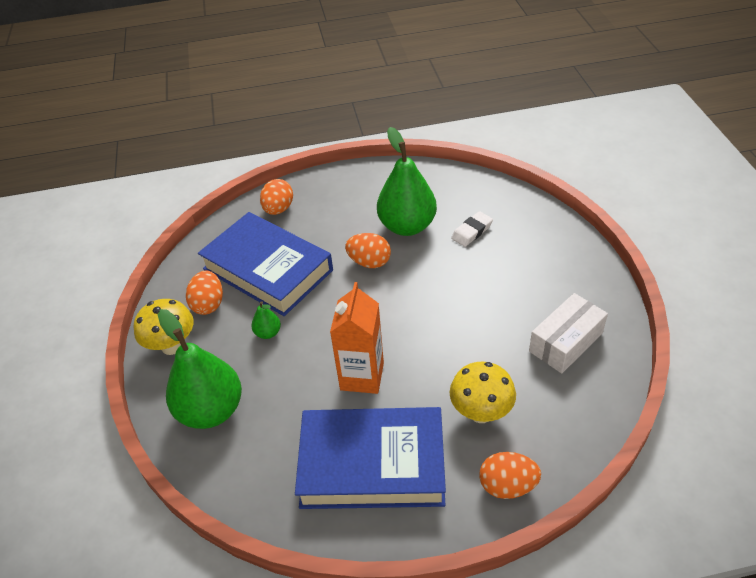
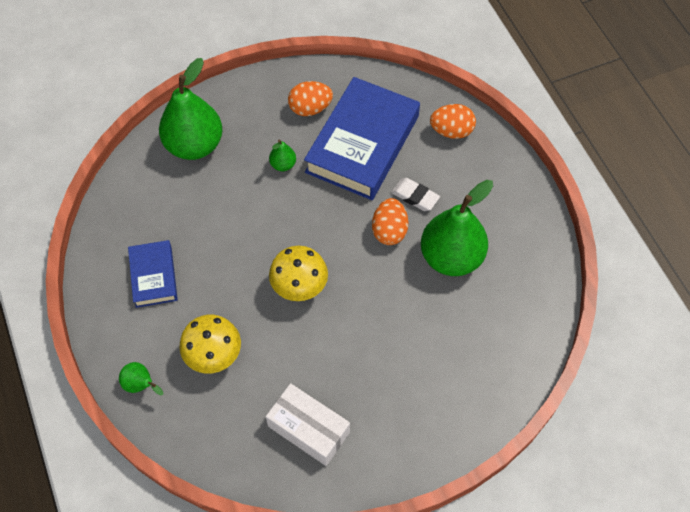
camera: 75 degrees right, 15 degrees up
(172, 346) = (258, 96): yellow mushroom -> yellow mushroom (299, 288)
(362, 376) = (243, 251): orange carton -> none
(372, 464) = (154, 276): blue book -> blue book, size x0.52
(472, 232) = (456, 323): white eraser -> white eraser (415, 196)
(507, 485) = (141, 385): orange egg -> green pear

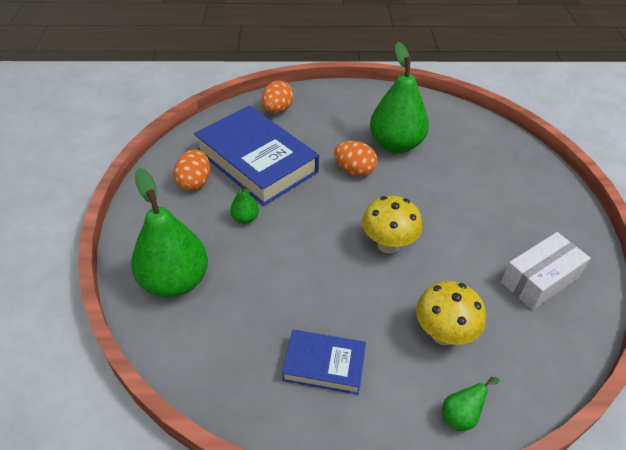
camera: 70 degrees left, 15 degrees down
(415, 196) = (328, 147): white eraser -> none

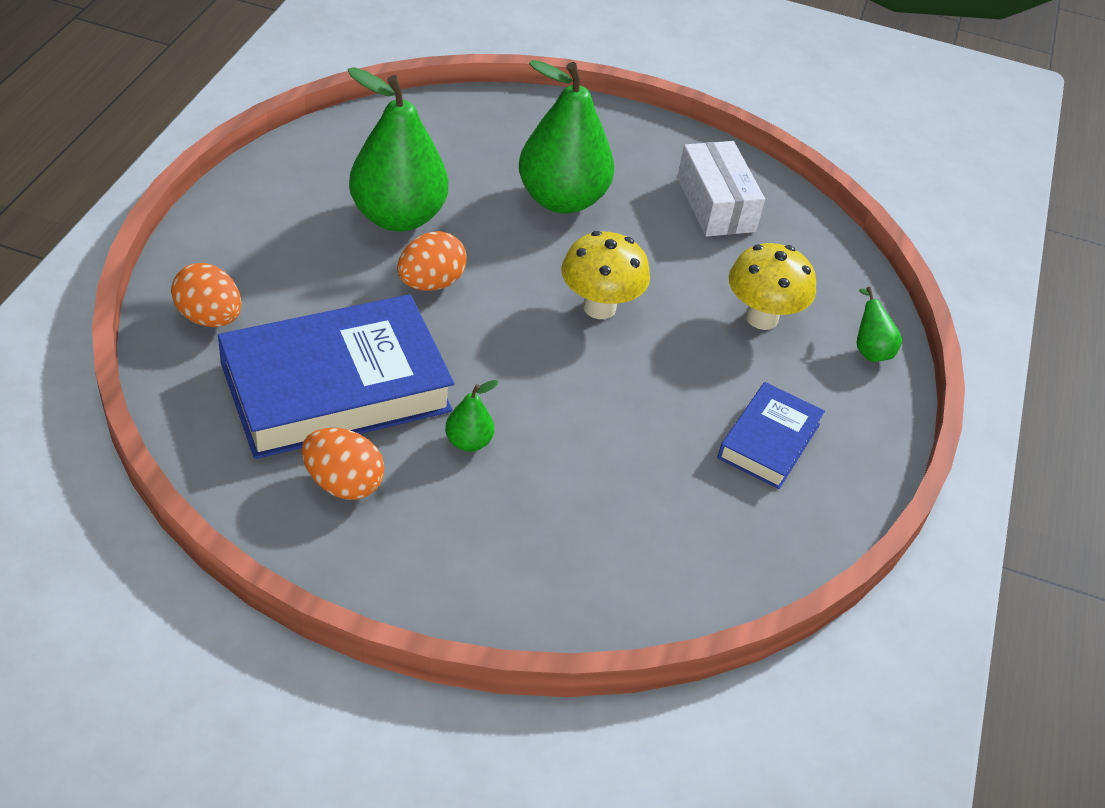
camera: 75 degrees left, 0 degrees up
(175, 281) = (563, 562): green pear -> green pear (561, 199)

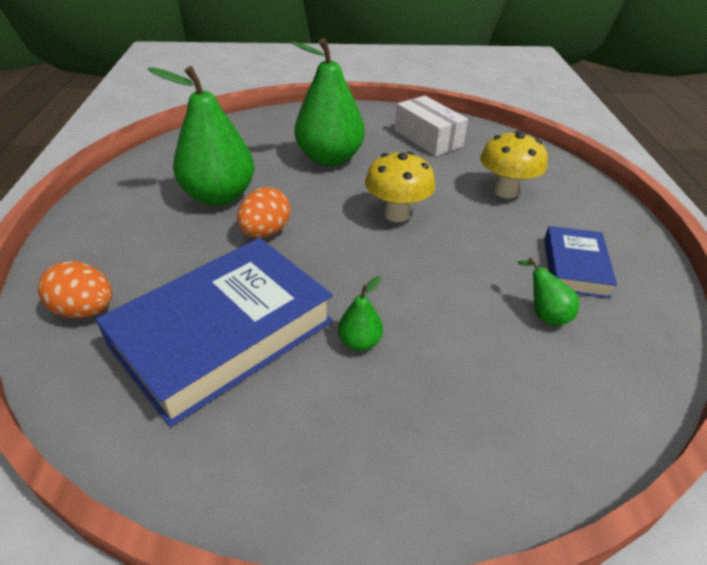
camera: 15 degrees left, 5 degrees down
(343, 483) = (267, 420): orange egg -> none
(870, 350) = (584, 191): green pear -> green pear (544, 314)

